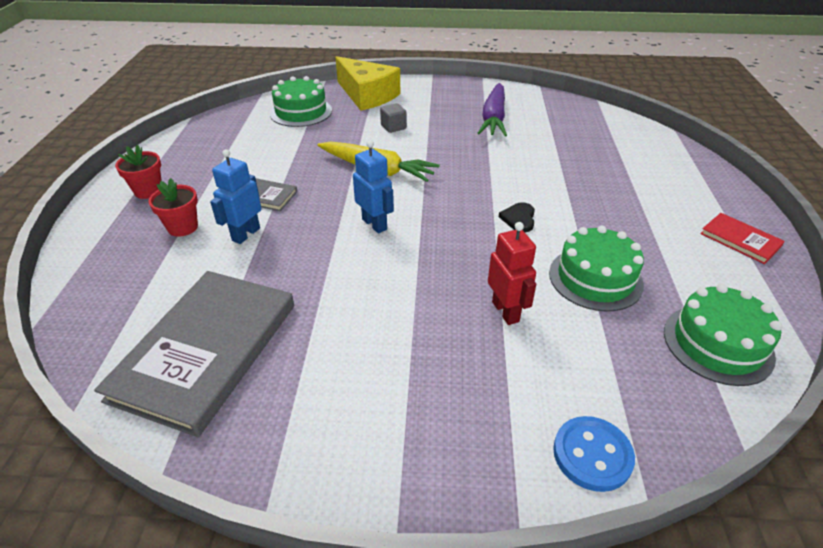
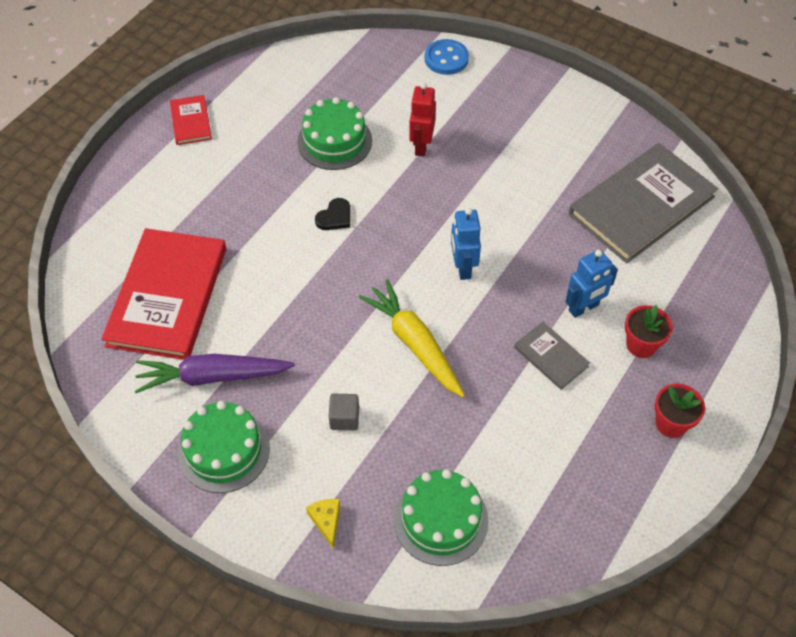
camera: 150 degrees left, 15 degrees up
(367, 95) = (326, 521): yellow cheese -> yellow cheese, size x0.40
(493, 118) = (213, 377): purple carrot -> purple carrot turned 135 degrees counterclockwise
(572, 138) = (168, 296): none -> red book
(717, 344) = (312, 72): green cake -> green cake (224, 450)

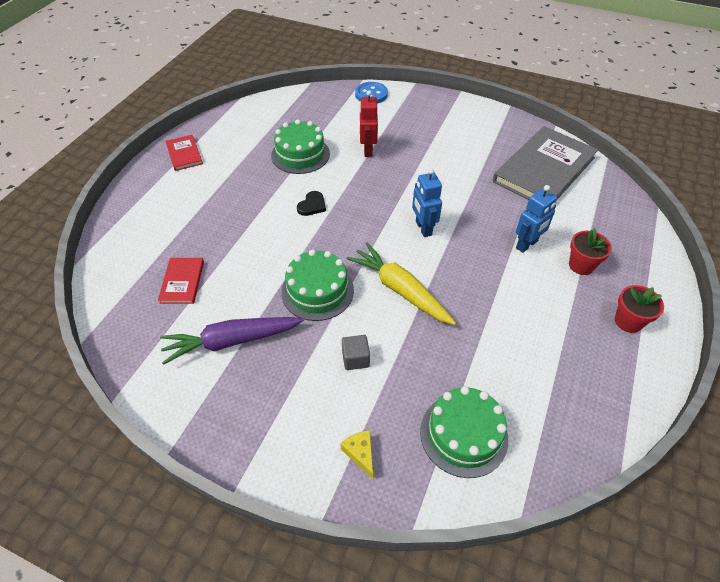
camera: 10 degrees left, 5 degrees down
(168, 296) = (182, 282): red book -> red book, size x0.46
(224, 450) = (252, 404): green cake -> green cake (317, 291)
(551, 357) = (514, 284): grey book -> none

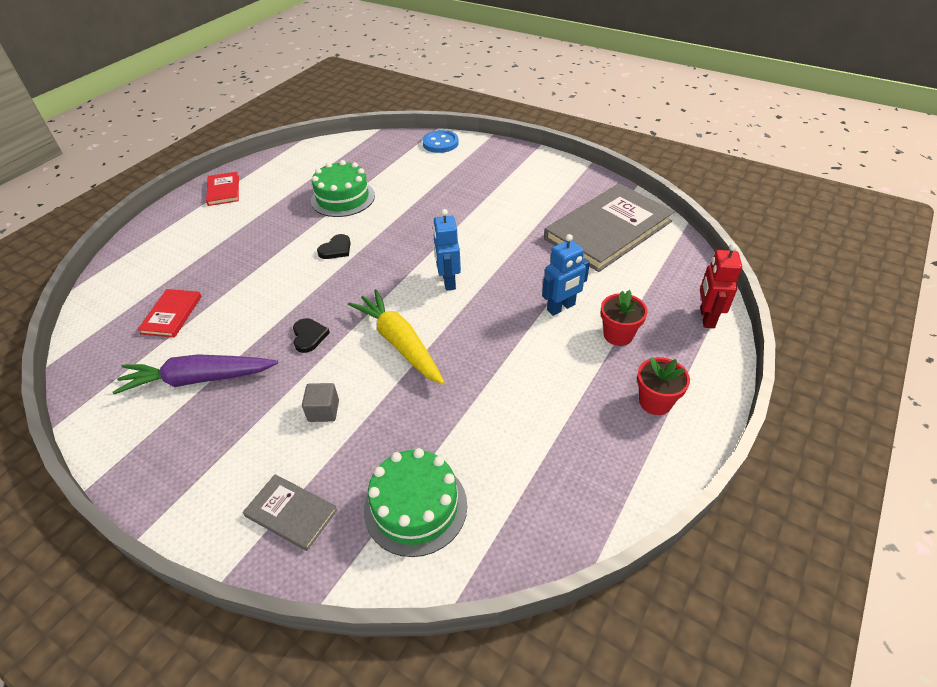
camera: 10 degrees right, 5 degrees down
(317, 291) = (309, 336): green cake -> black heart
(360, 453) = (291, 513): yellow cheese -> grey book
(367, 150) = (416, 198): red robot -> red robot (706, 318)

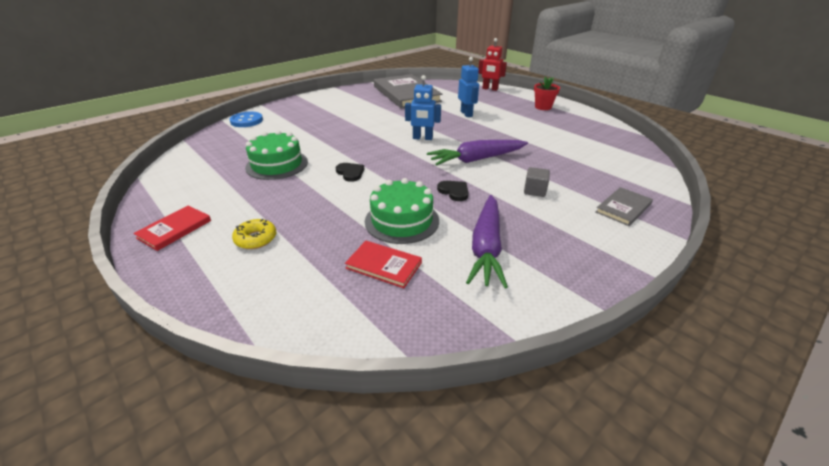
camera: 75 degrees left, 10 degrees down
(211, 233) = (256, 239): none -> yellow donut
(223, 190) = (175, 229): red book -> red book turned 60 degrees counterclockwise
(309, 336) = (454, 191): black heart -> black heart turned 45 degrees clockwise
(399, 343) = (476, 159): yellow carrot -> purple carrot
(415, 507) = (612, 168): green cake -> green cake (402, 220)
(618, 335) = (494, 106): red flower pot -> none

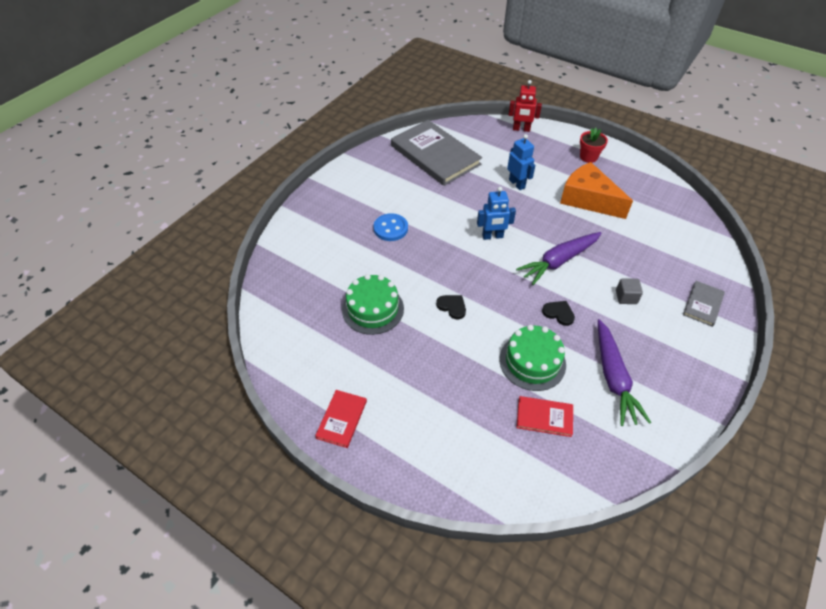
camera: 15 degrees left, 15 degrees up
(246, 121) = (288, 241): blue button -> blue button (390, 228)
(256, 239) = (422, 413): yellow donut -> none
(529, 128) = (588, 199): none -> orange cheese

